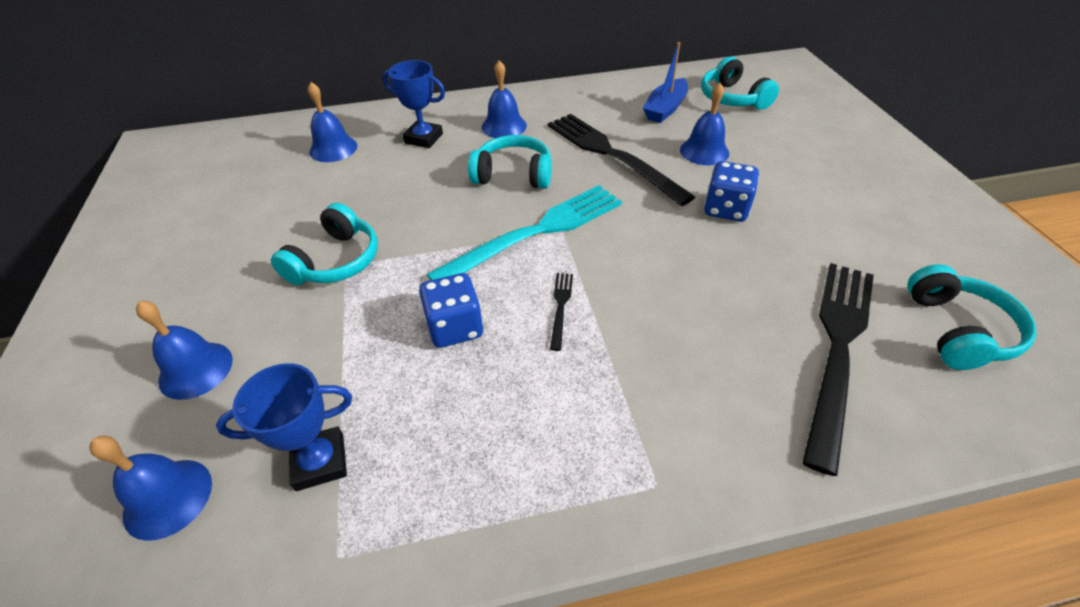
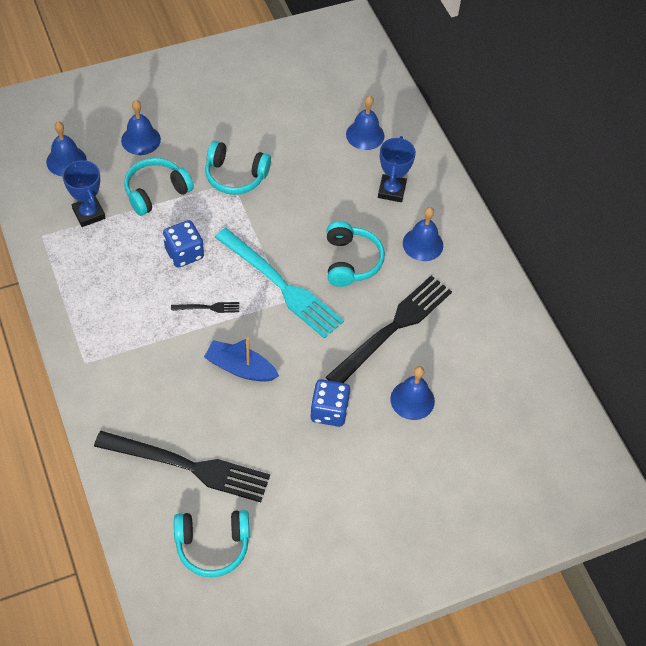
camera: 75 degrees right, 10 degrees up
(665, 109) = (482, 370): blue boat -> blue boat (240, 368)
(732, 98) = (517, 430): turquoise headphones -> turquoise headphones (156, 192)

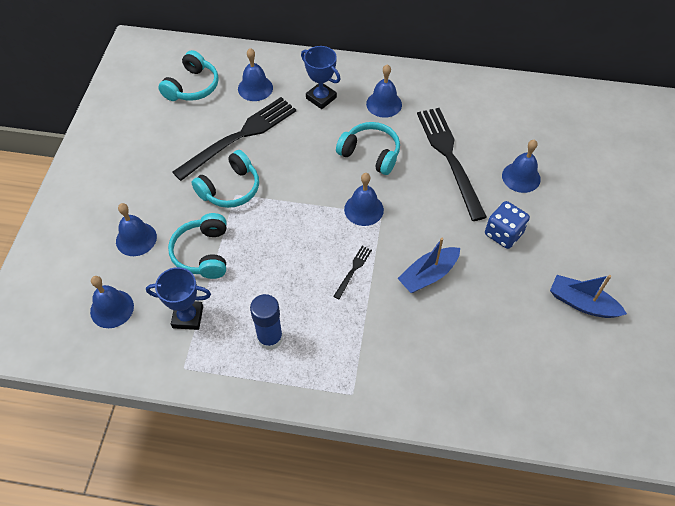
camera: 55 degrees left, 0 degrees up
(103, 279) = (270, 338): none -> blue glue stick
(184, 253) = (285, 262): blue dice -> none
(188, 466) = (506, 358): black fork -> black fork (240, 136)
(212, 545) = (592, 375): turquoise headphones -> turquoise headphones (192, 87)
(281, 285) = (364, 209): turquoise fork -> blue bell
(289, 509) = (582, 303): none -> blue boat

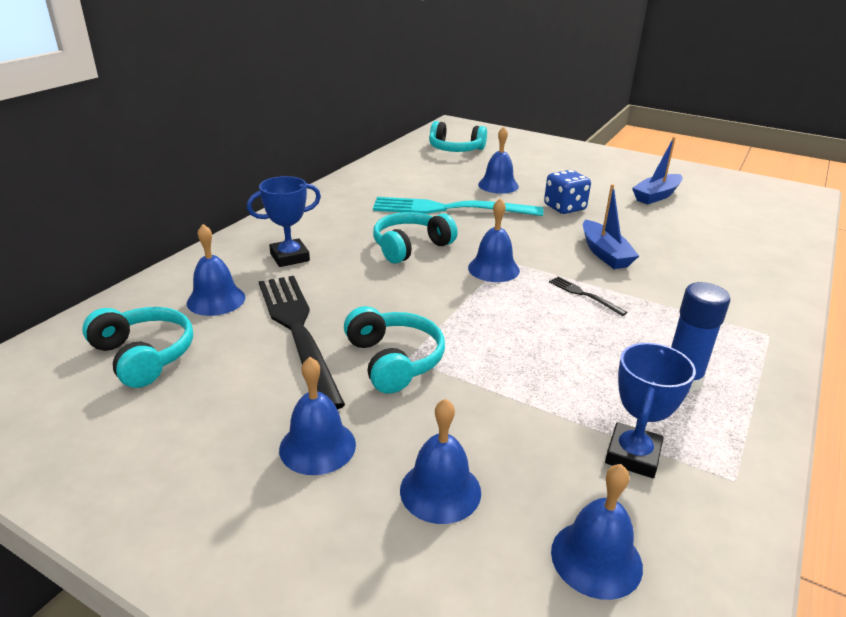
camera: 70 degrees left, 25 degrees down
(203, 253) = (508, 413): turquoise headphones -> turquoise headphones (455, 149)
(384, 104) = (340, 223): blue bell -> blue bell (317, 446)
(449, 158) = (450, 209): black fork -> turquoise fork

